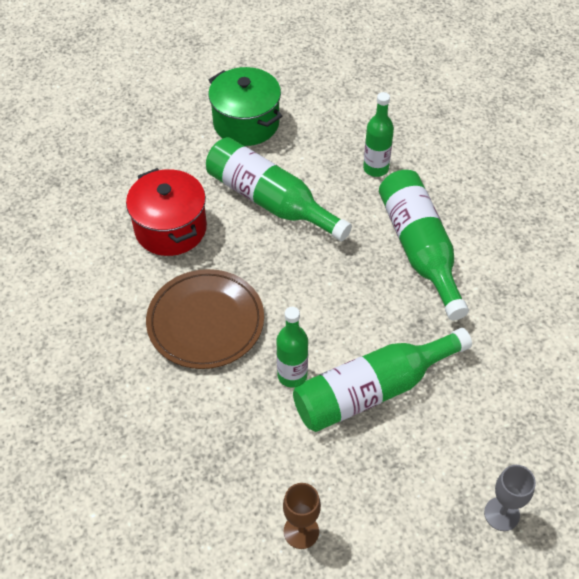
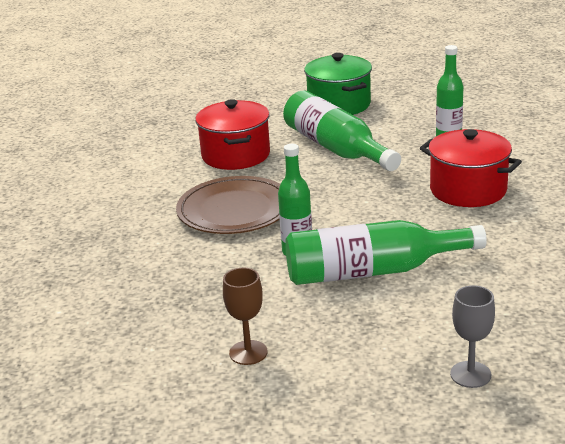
camera: 20 degrees right, 25 degrees down
(419, 249) = (468, 190): green bottle -> red pot

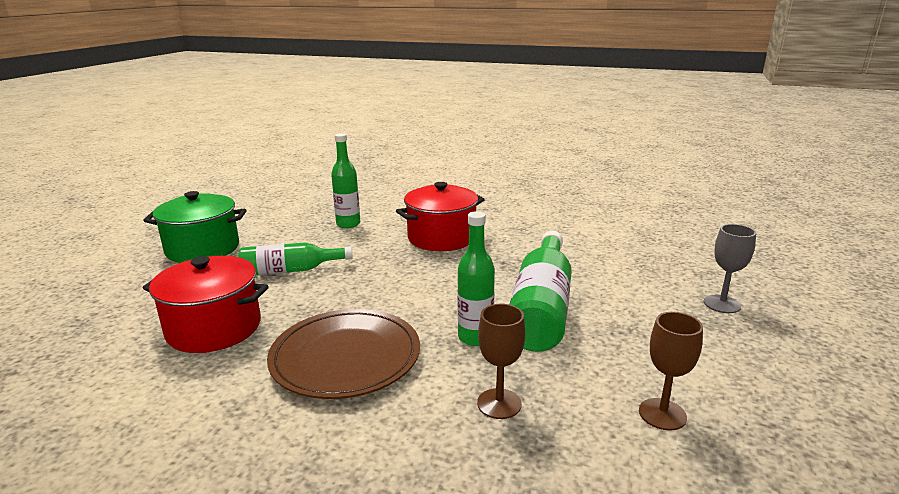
camera: 70 degrees left, 5 degrees down
(219, 281) = (499, 403): none -> brown goblet
(336, 148) = (290, 270): green bottle -> green bottle, size x0.62

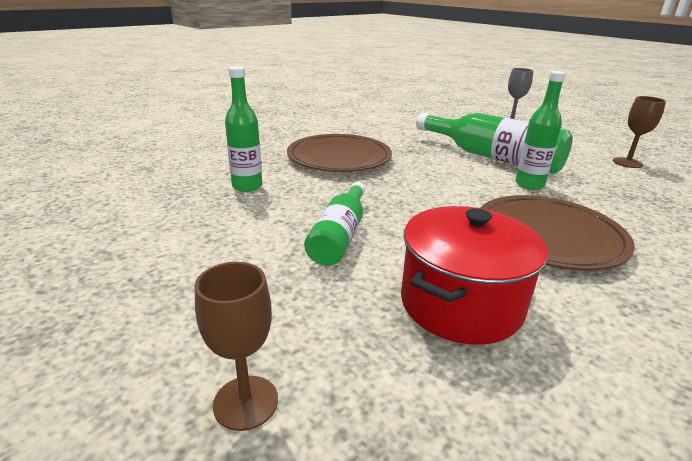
camera: 65 degrees left, 5 degrees up
(203, 249) = (189, 291): green pot -> none
(441, 238) = (339, 158): red pot -> brown plate
(499, 403) = (619, 197): brown goblet -> brown goblet (246, 402)

